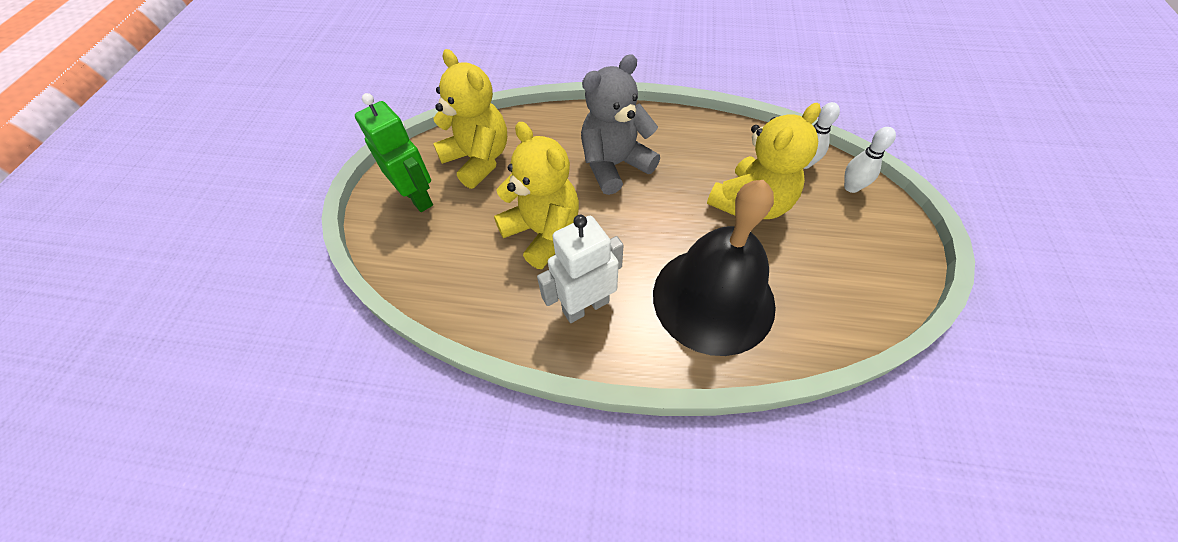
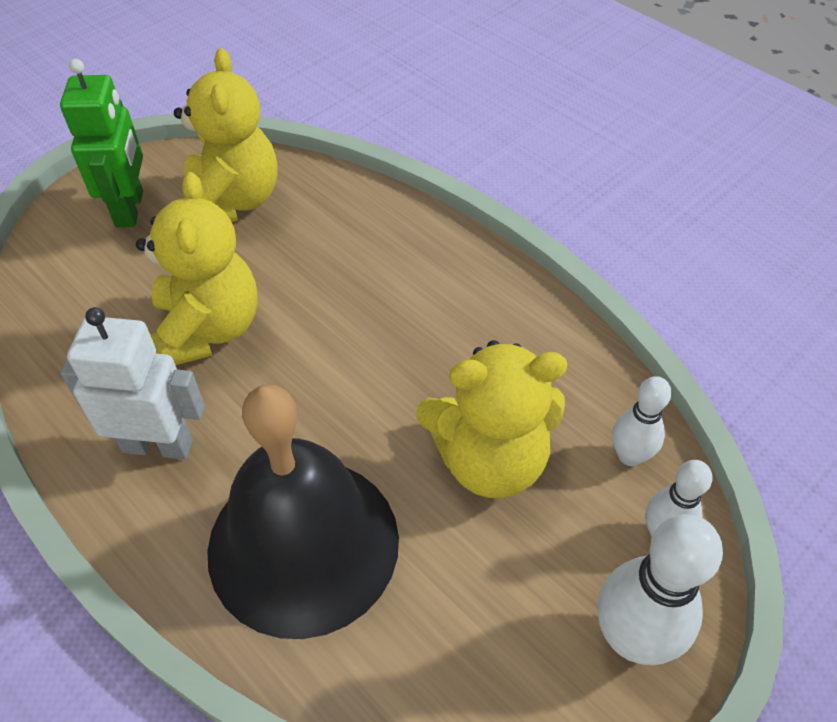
camera: 35 degrees right, 5 degrees down
(614, 165) = (374, 300): grey teddy bear -> none
(885, 237) = (632, 638): none -> white bowling pin

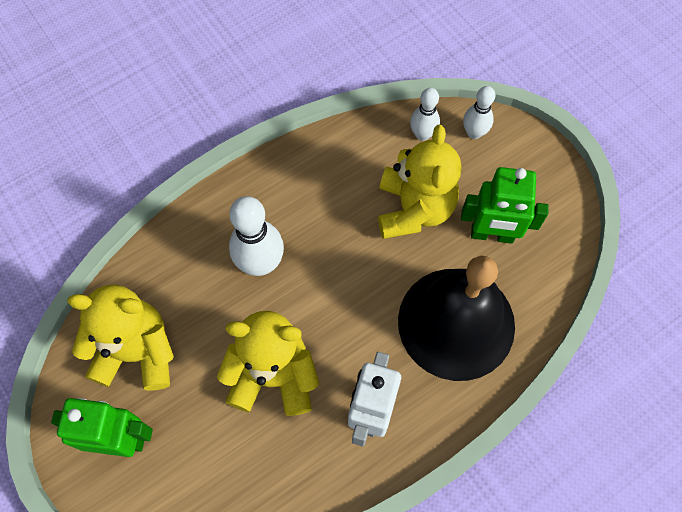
camera: 80 degrees left, 15 degrees up
(471, 584) = (492, 235): none -> green robot
(632, 638) = (529, 164): white bowling pin -> white bowling pin (260, 263)

